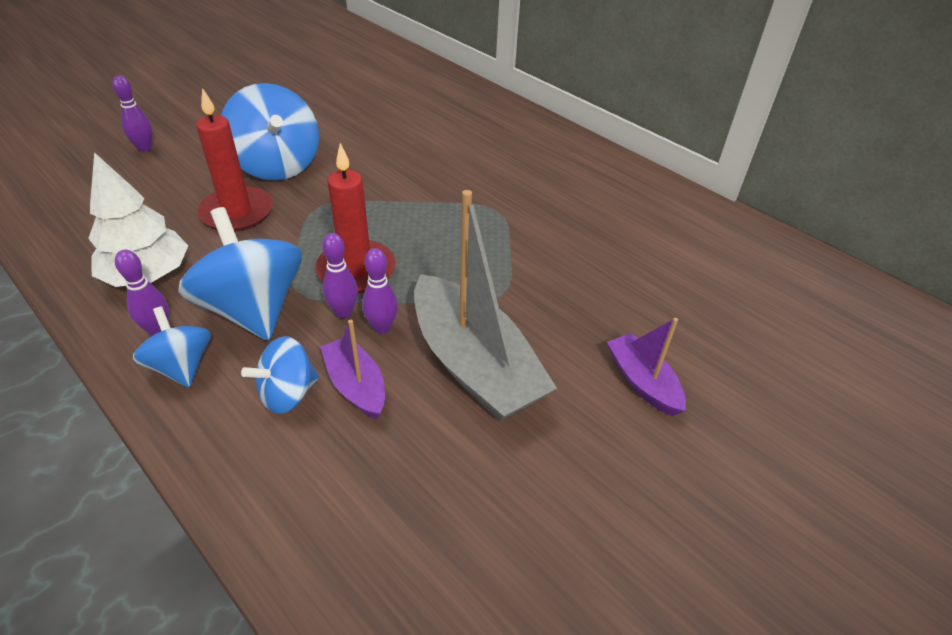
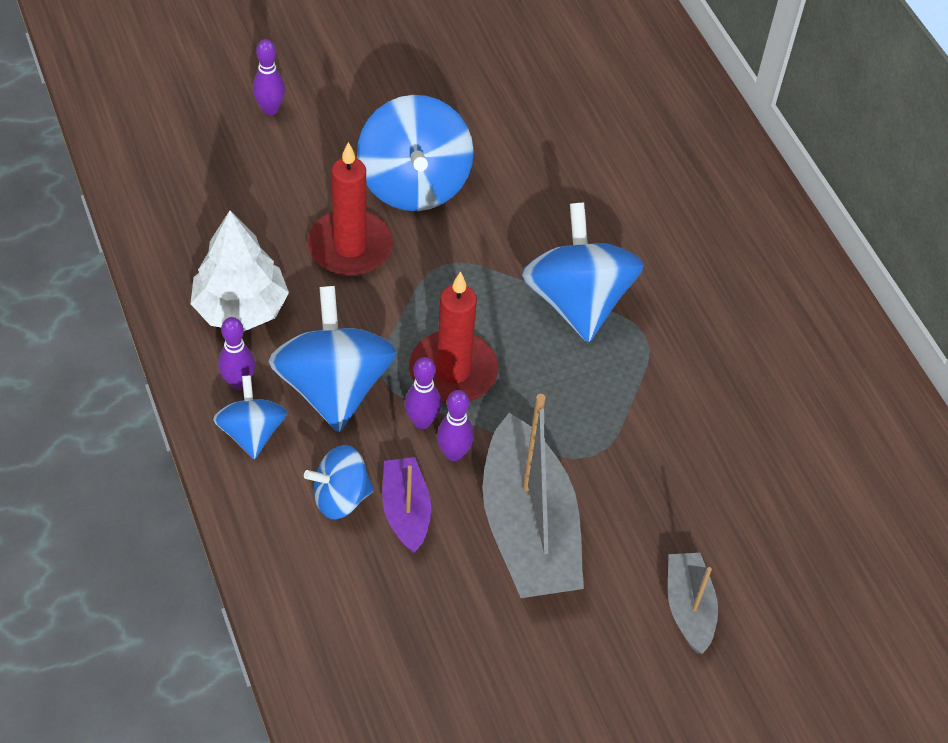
camera: 20 degrees right, 10 degrees up
(435, 203) = (577, 301): none -> blue spinning top
(642, 382) = (689, 608): purple boat -> grey boat

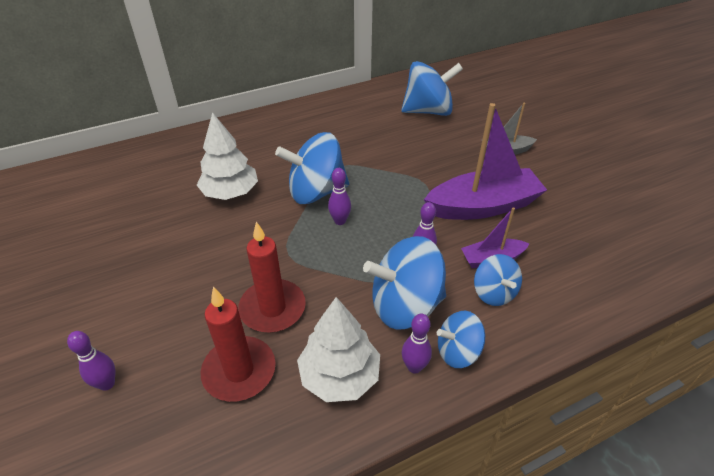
camera: 90 degrees left, 10 degrees down
(414, 184) = (211, 275): blue spinning top -> blue spinning top (428, 111)
(453, 371) = (379, 244): red candle -> red candle (239, 371)
(454, 453) = (442, 240): purple bowling pin -> purple bowling pin (340, 221)
(528, 529) = (483, 206): grey boat -> purple boat
(580, 197) = (230, 192): none -> white tree

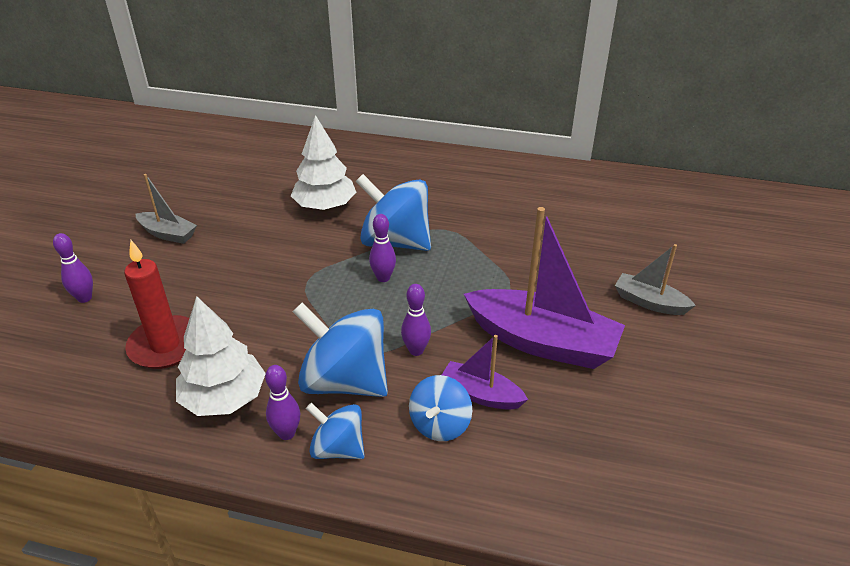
camera: 40 degrees right, 5 degrees down
(118, 284) = (168, 234): none -> grey boat
(272, 308) = (242, 315): red candle -> none
(428, 111) = (612, 219): blue spinning top -> none

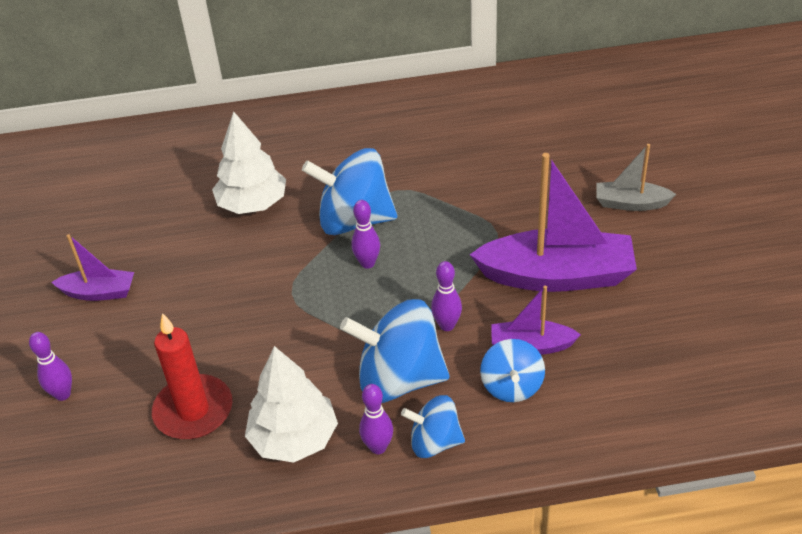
camera: 20 degrees left, 5 degrees up
(168, 234) = (99, 292): grey boat -> purple boat

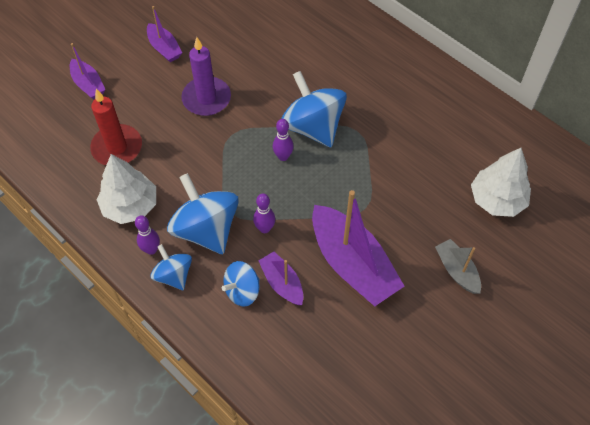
camera: 50 degrees right, 15 degrees up
(63, 394) = (88, 84): purple bowling pin -> purple boat
(217, 289) = (206, 98): none -> purple candle
(252, 204) = (285, 68): white tree -> white tree (497, 199)

